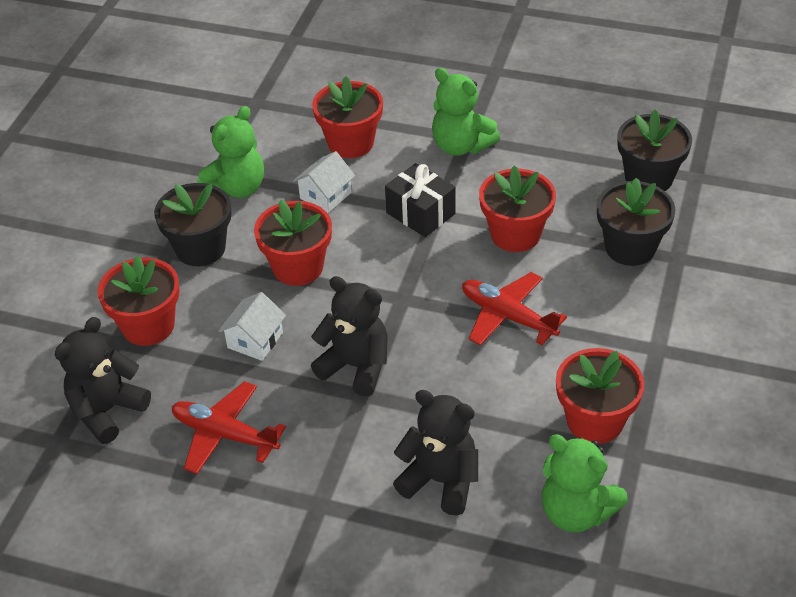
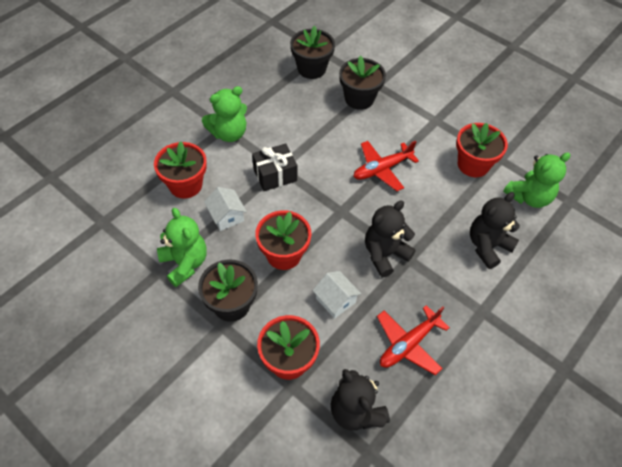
camera: 70 degrees left, 10 degrees up
(515, 234) = (320, 140): red flower pot -> none

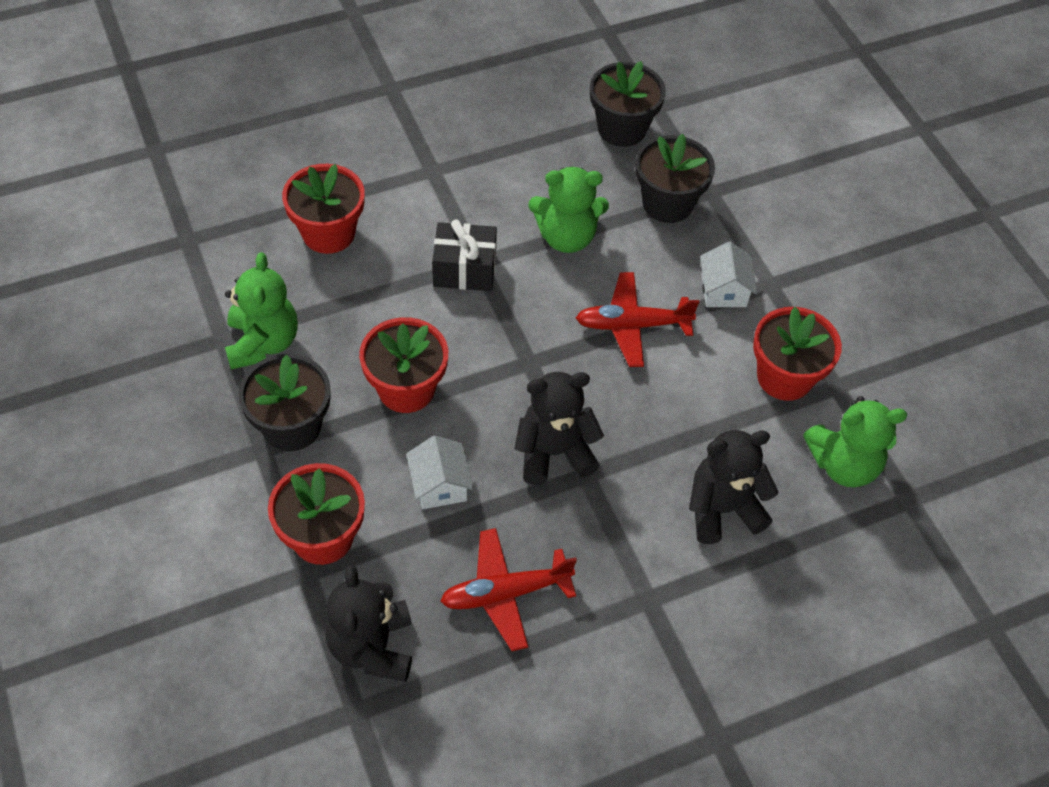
camera: 25 degrees right, 0 degrees up
(226, 216) = (359, 301): white house -> white house (723, 290)
(229, 133) = (435, 181): green teddy bear -> green teddy bear (566, 237)

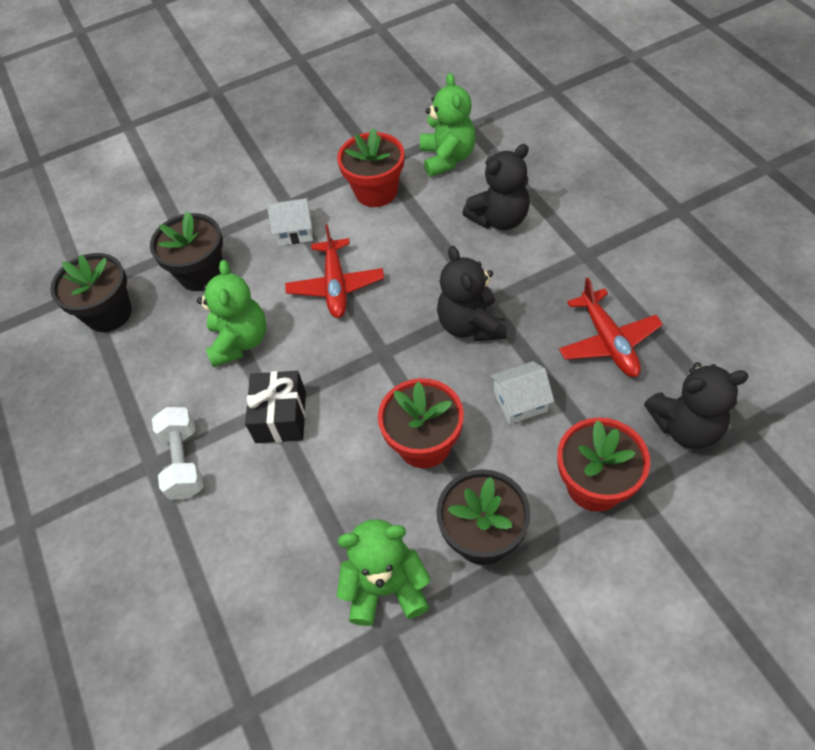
camera: 85 degrees left, 0 degrees up
(328, 233) = (236, 551): red flower pot -> none
(430, 194) = (184, 461): none -> white dumbbell
(722, 509) = (499, 219): black teddy bear -> black teddy bear turned 105 degrees counterclockwise

